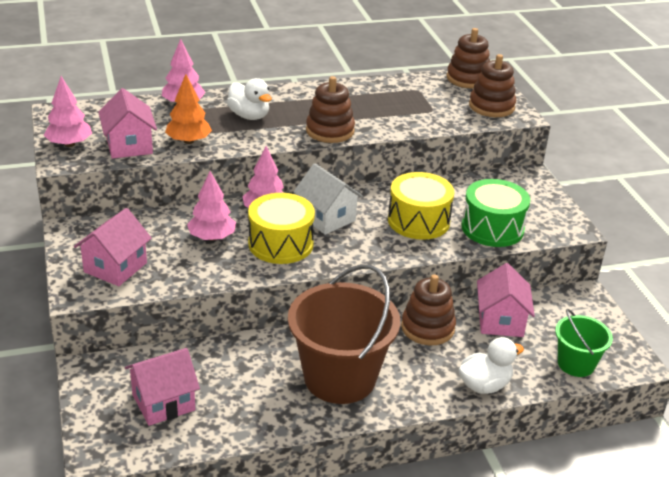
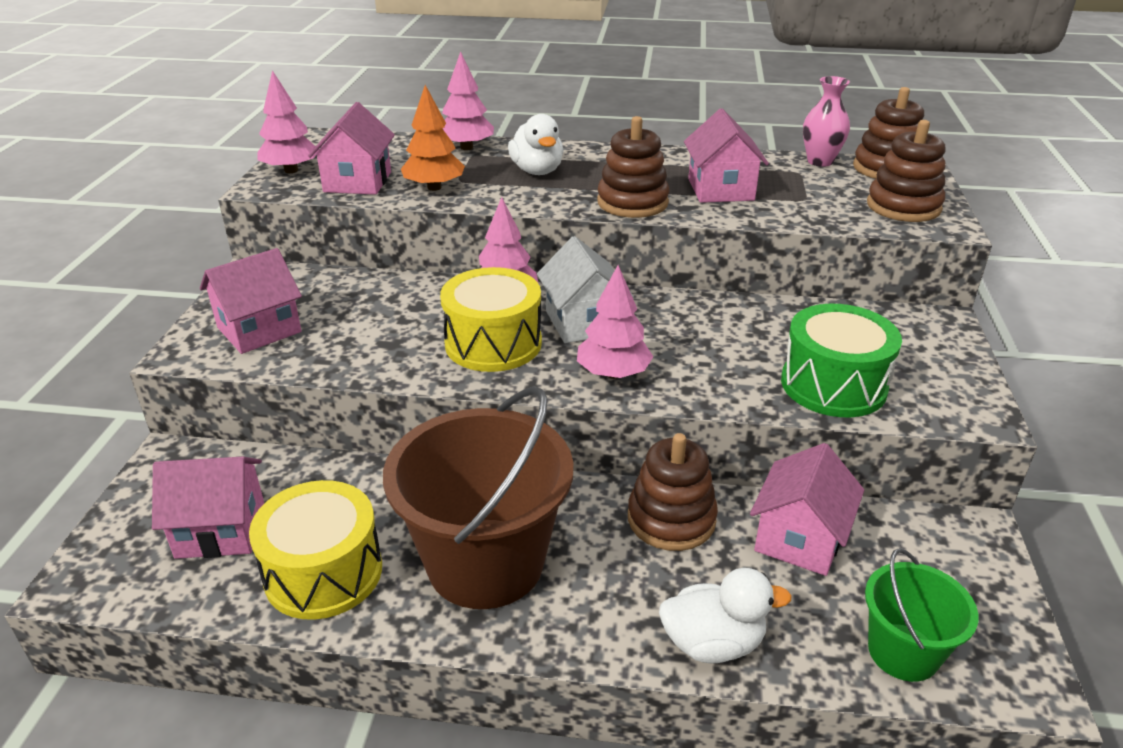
camera: 25 degrees right, 0 degrees up
(212, 237) = (409, 317): pink tree -> pink tree (613, 373)
(378, 111) = (720, 189): none -> pink house
(418, 221) = (718, 351): yellow drum -> yellow drum (323, 572)
(426, 79) = (820, 161): none -> pink vase

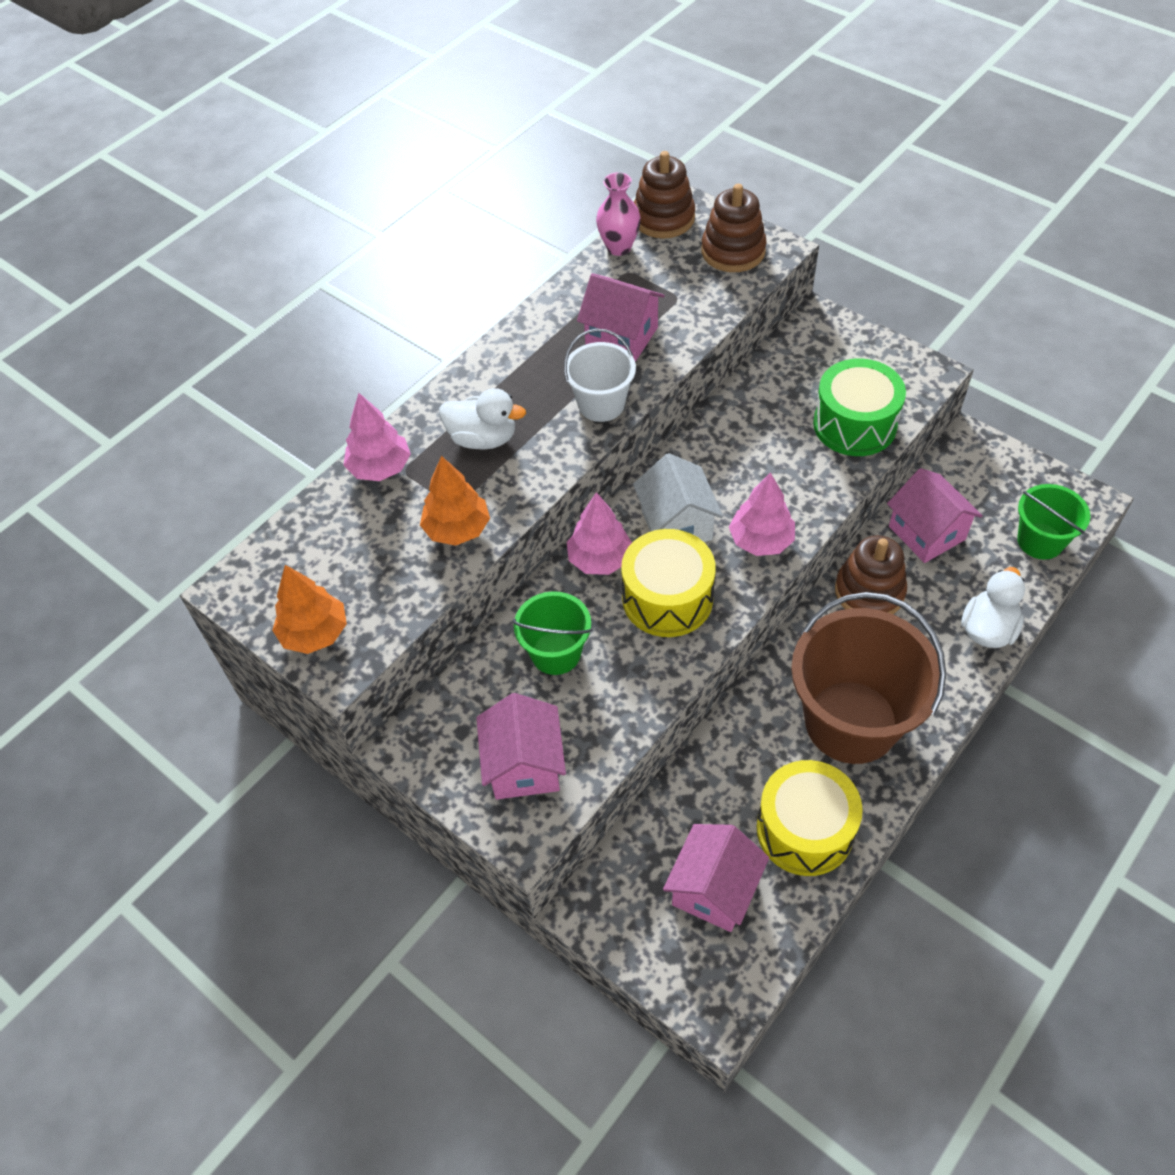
camera: 55 degrees left, 20 degrees up
(291, 170) = (314, 633): pink tree -> orange tree
(357, 182) = (393, 585): pink house -> none
(387, 308) = (556, 653): none -> green bucket
(583, 322) = (676, 525): white house -> white house turned 60 degrees clockwise
(632, 202) = (601, 404): brown stacking toy -> white bucket

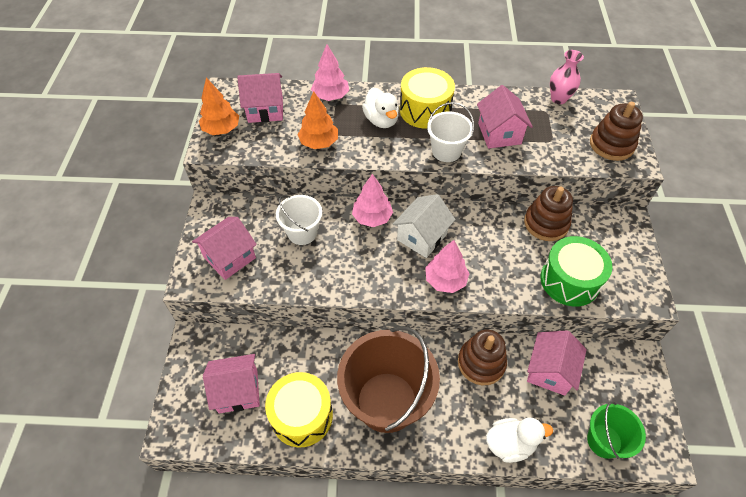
camera: 50 degrees right, 0 degrees up
(329, 558) = (265, 110): none -> pink house
(556, 653) = (302, 232): green bucket -> white bucket
(663, 218) = (600, 104): brown stacking toy -> brown stacking toy (546, 223)
(667, 598) = (372, 259): yellow drum -> yellow drum (425, 110)

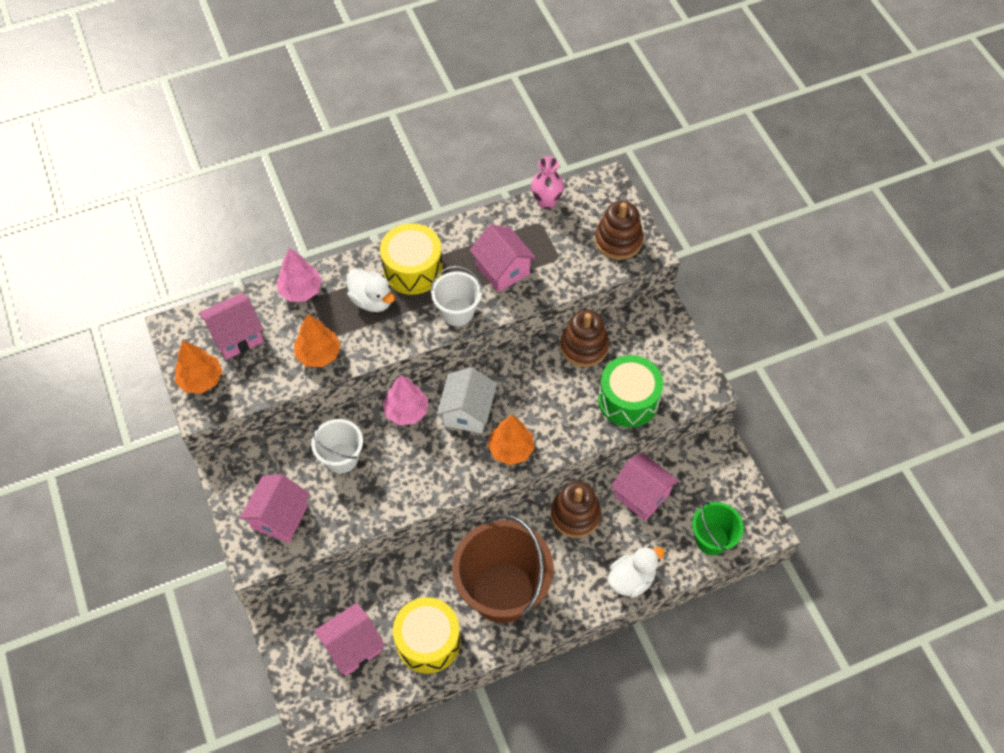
camera: 25 degrees left, 5 degrees up
(445, 280) = (511, 449): pink tree -> orange tree
(549, 371) = (641, 495): pink house -> pink house turned 45 degrees counterclockwise

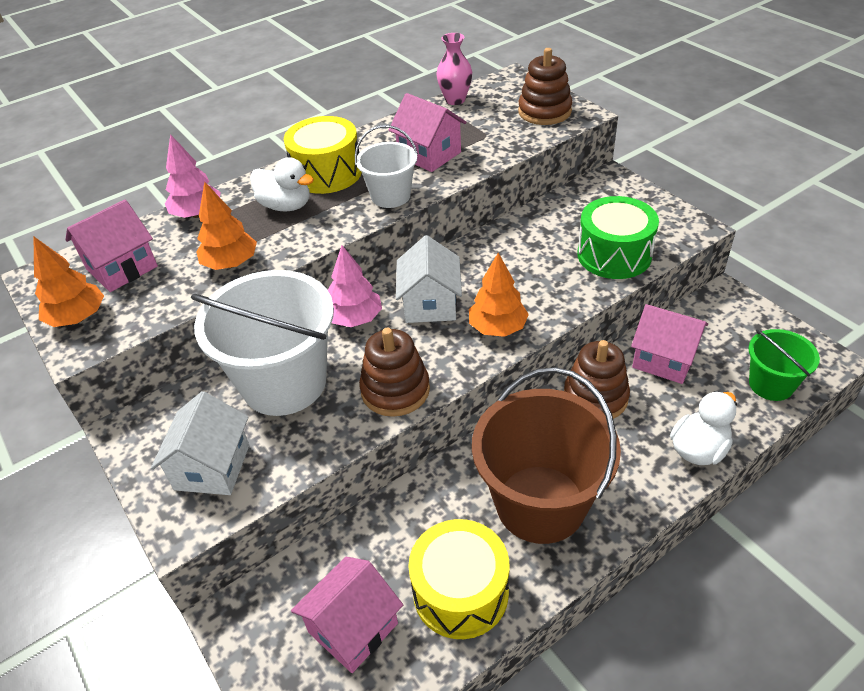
camera: 10 degrees left, 15 degrees down
(280, 517) = (212, 467): pink house -> white house
(341, 458) = (284, 382): white bucket -> white bucket, size x1.89
(584, 346) = (541, 221): brown stacking toy -> brown stacking toy (395, 390)

